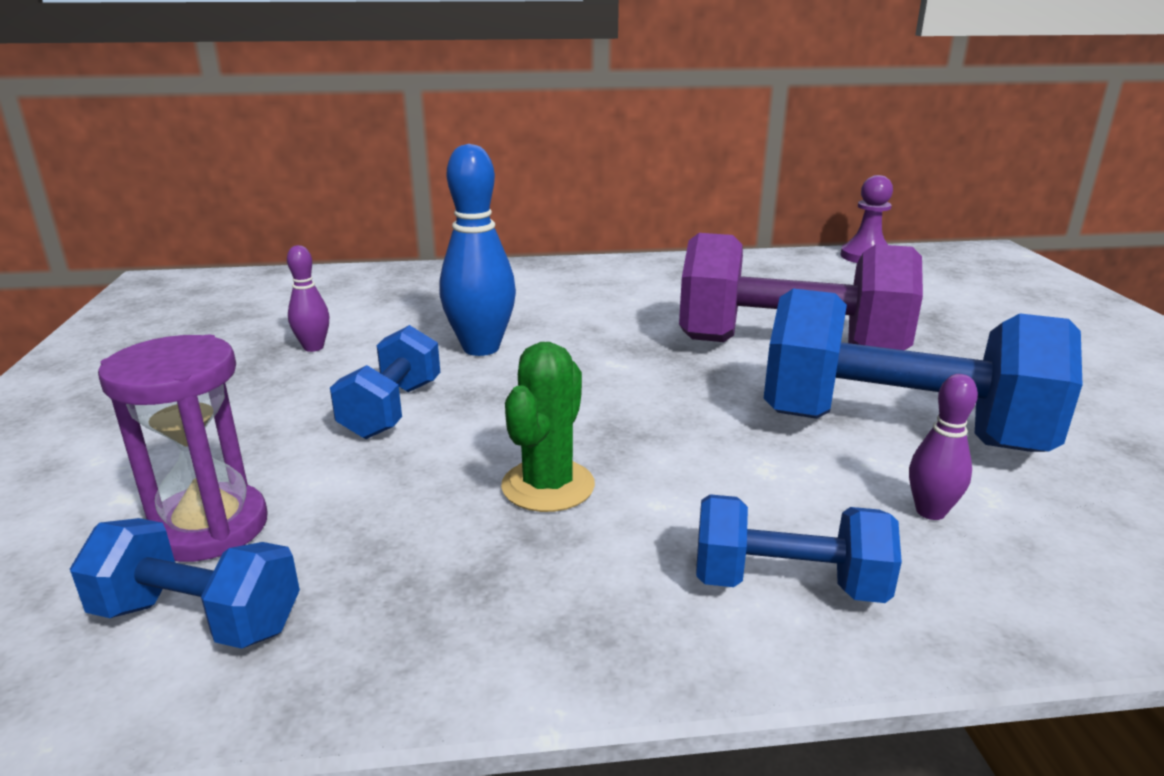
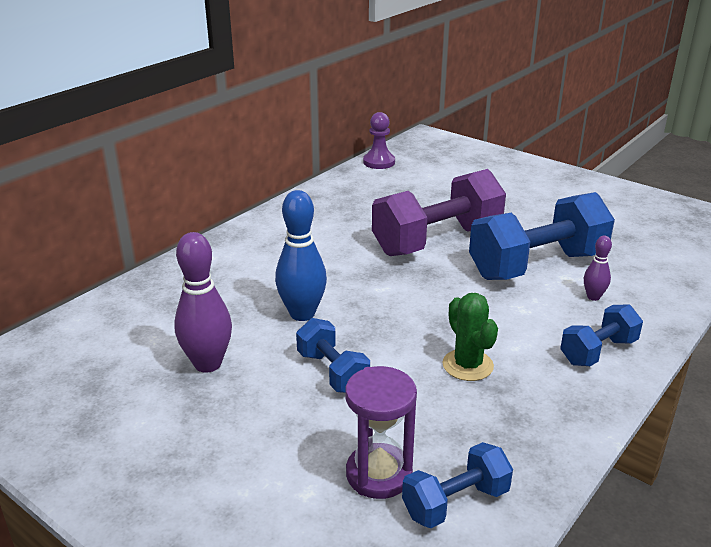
camera: 45 degrees left, 5 degrees up
(313, 347) = (208, 364): purple bowling pin -> purple bowling pin, size x1.89

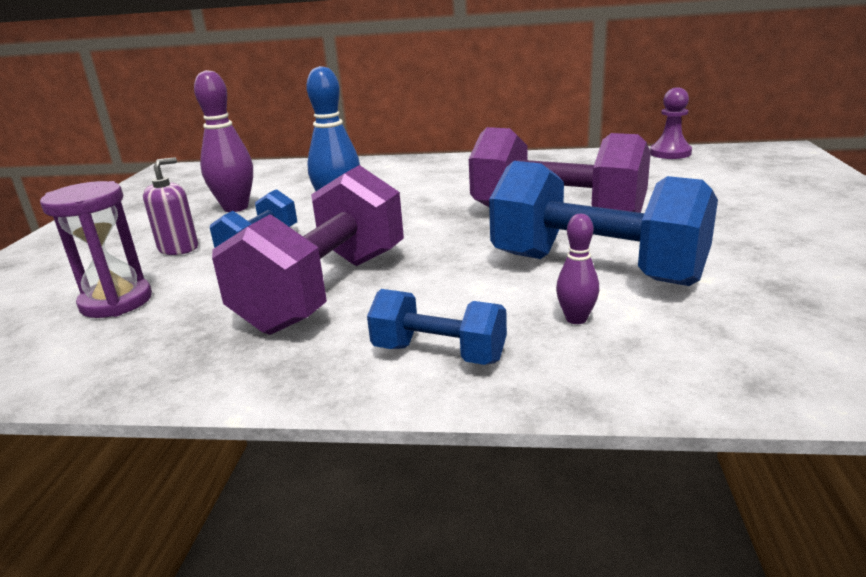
camera: 60 degrees right, 5 degrees down
(282, 418) = (178, 248): none -> purple soap dispenser
(455, 502) = (83, 345): blue dumbbell -> none
(467, 365) = (325, 290): green cactus -> purple dumbbell

